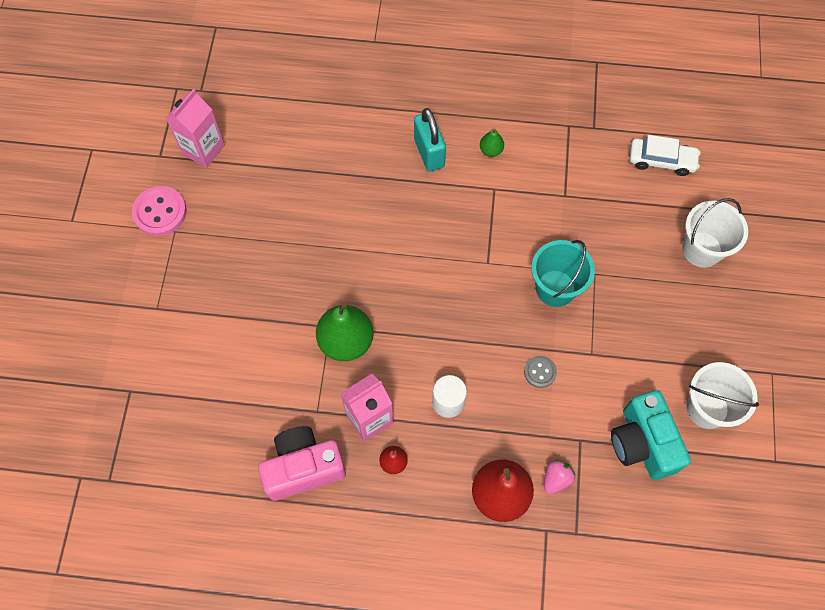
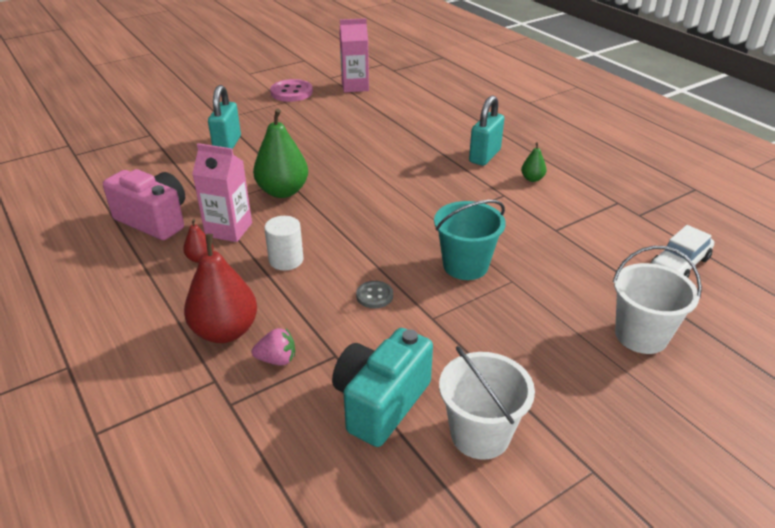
camera: 50 degrees right, 30 degrees down
(219, 335) = (227, 145): none -> turquoise padlock
(661, 161) = (679, 264): white car -> white car turned 75 degrees clockwise

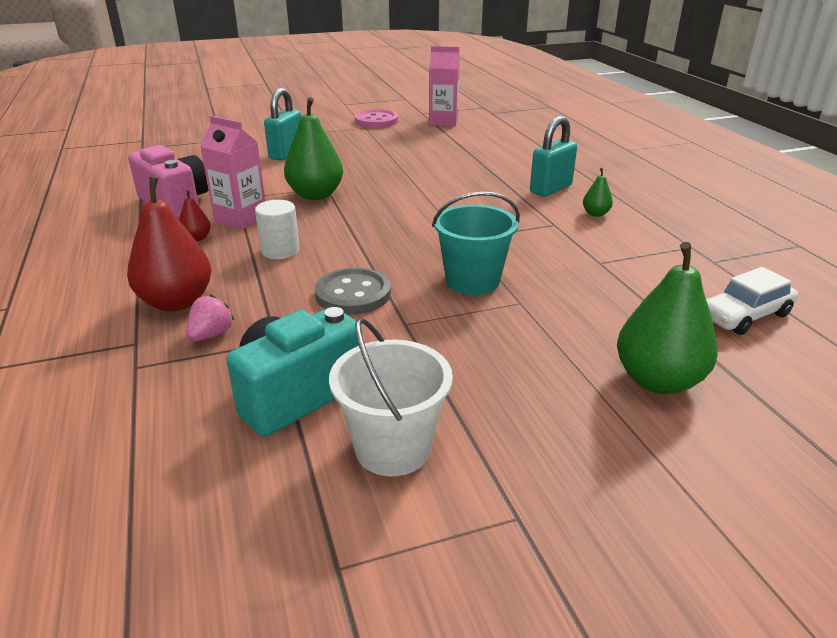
camera: 15 degrees right, 5 degrees down
(277, 359) = (211, 335): pink strawberry -> pink strawberry turned 75 degrees counterclockwise
(374, 296) = (353, 294): grey button -> grey button, size x1.75
(641, 335) = (657, 380): white bucket -> green pear

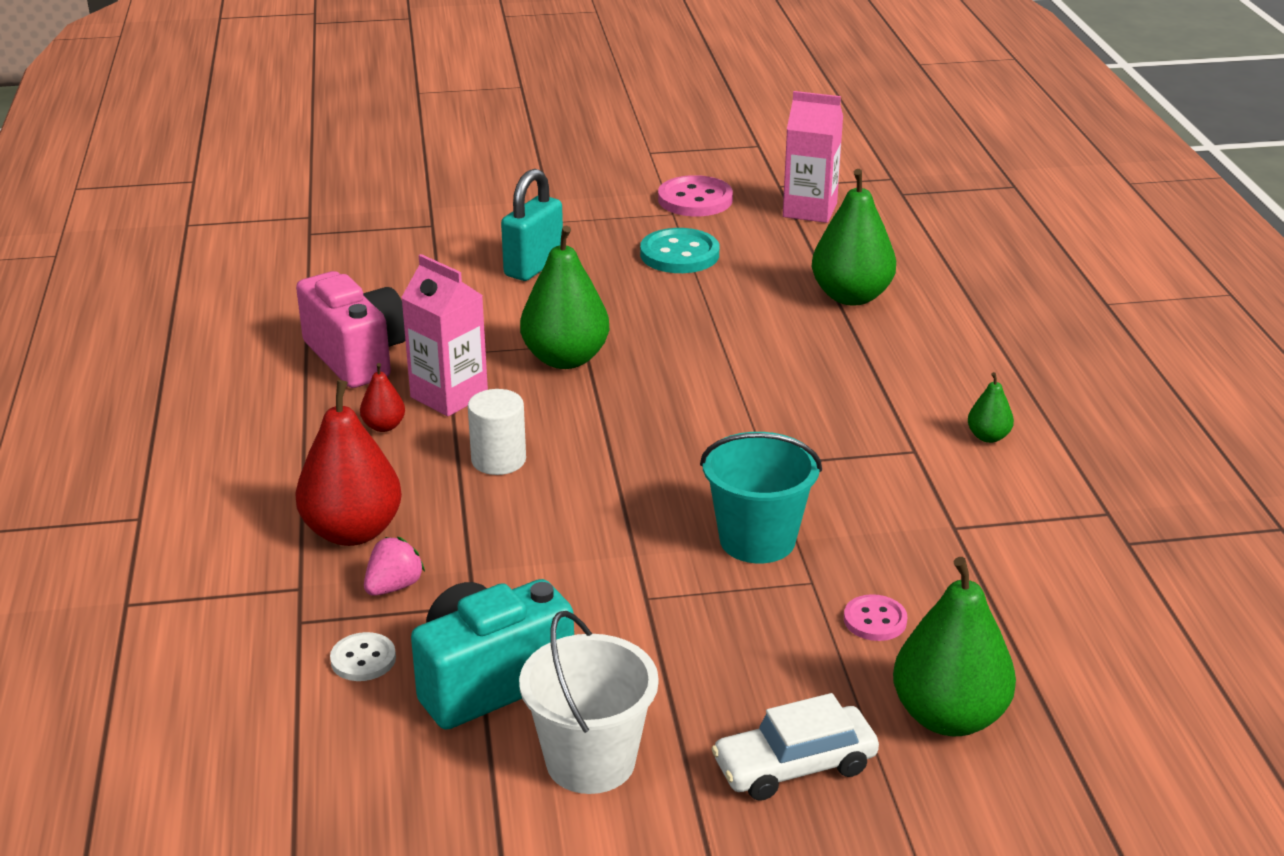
camera: 10 degrees right, 0 degrees up
(189, 389) = (363, 659): none -> white button
(353, 294) = (587, 544): grey button -> none
(374, 144) = (679, 254): none -> turquoise button
(482, 155) = (851, 296): none -> green pear
(551, 189) = (937, 380): turquoise padlock -> none
(574, 322) = (875, 620): none -> pink button
(744, 315) = (1120, 637): white car -> white car (794, 766)

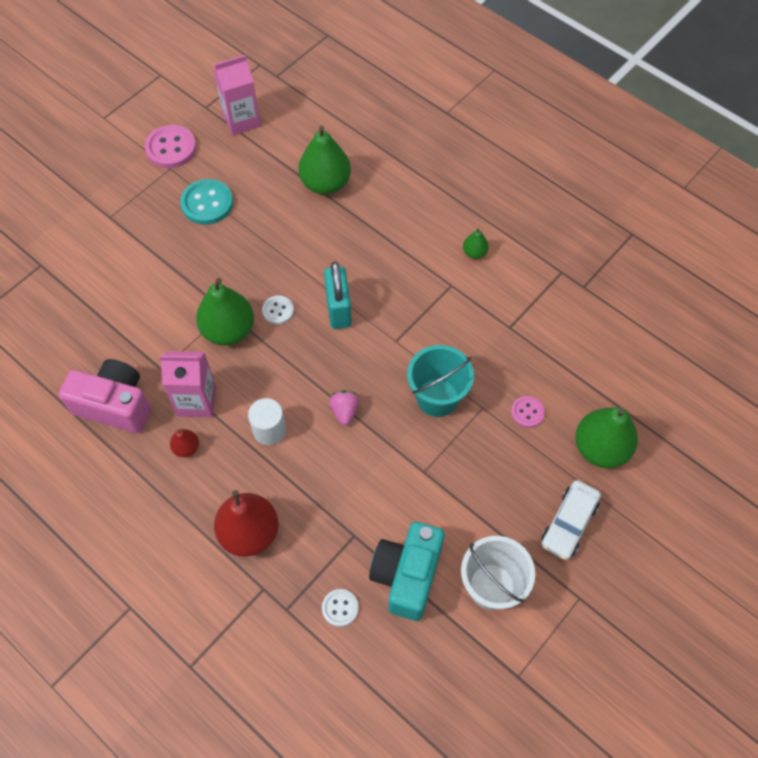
camera: 40 degrees left, 30 degrees up
(394, 587) = (307, 553): pink strawberry -> pink strawberry (345, 411)
(534, 266) = (137, 265): turquoise padlock -> turquoise padlock (338, 309)
(647, 370) = (278, 310): none -> white button

